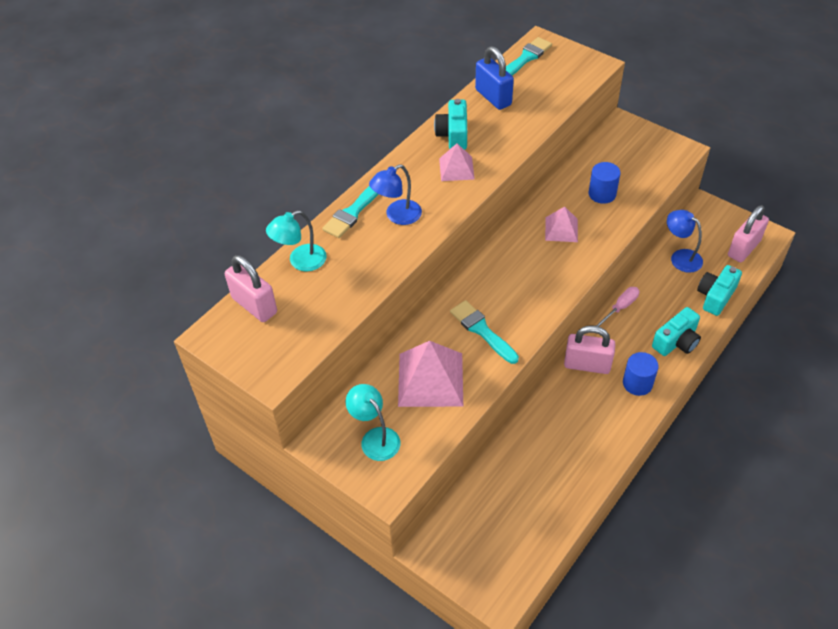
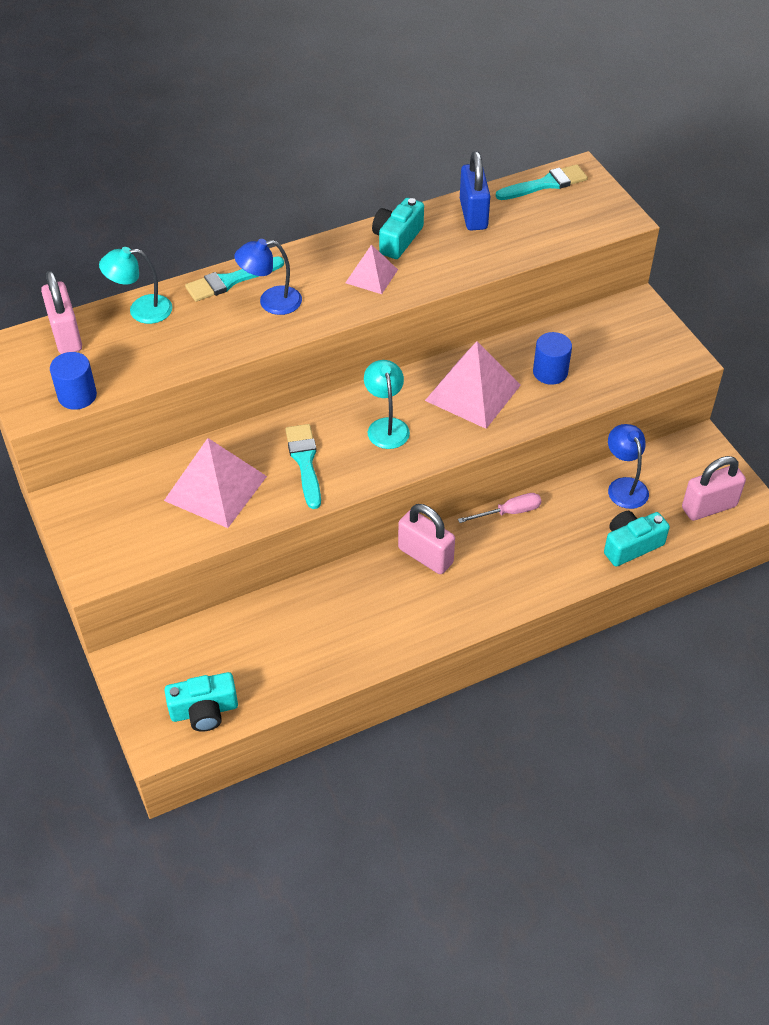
camera: 25 degrees right, 0 degrees up
(375, 438) = (119, 520): turquoise lamp -> turquoise lamp (386, 426)
(561, 229) = (473, 392): pink pyramid -> pink pyramid, size x1.76
(637, 383) = (466, 598): blue cylinder -> blue cylinder (77, 396)
(676, 342) = (545, 574): turquoise camera -> turquoise camera (204, 711)

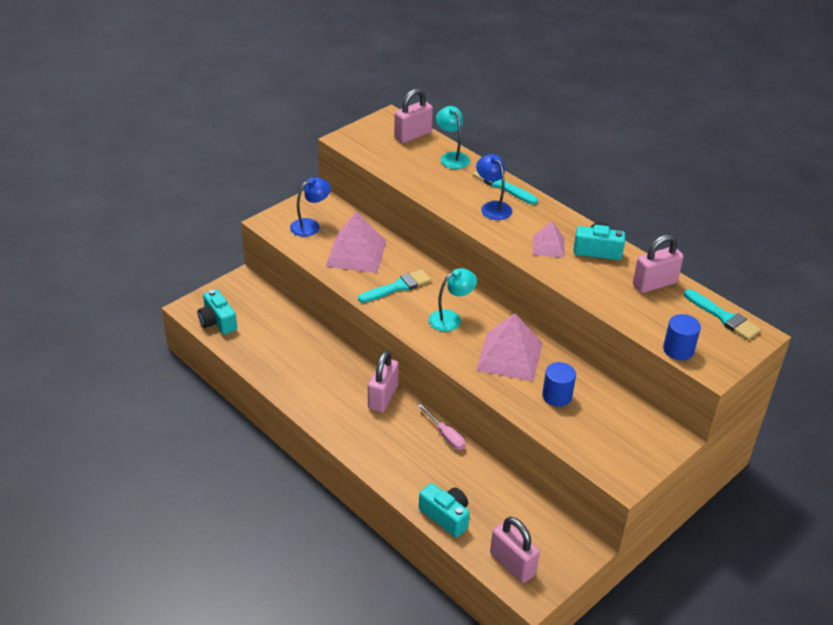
camera: 70 degrees right, 10 degrees down
(77, 396) = (364, 152): blue cylinder -> blue cylinder (678, 350)
(473, 214) = (654, 284): blue padlock -> pink padlock
(624, 486) = (507, 502): blue lamp -> blue lamp (310, 225)

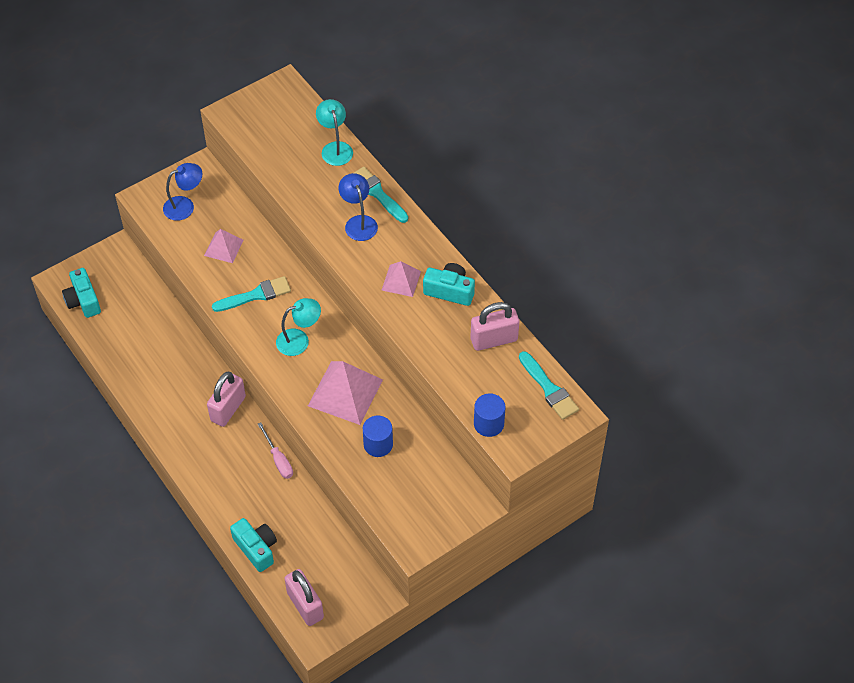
camera: 10 degrees right, 15 degrees up
(356, 253) = (223, 247): pink pyramid -> pink pyramid, size x0.57
(412, 135) = (302, 113): pink padlock -> none

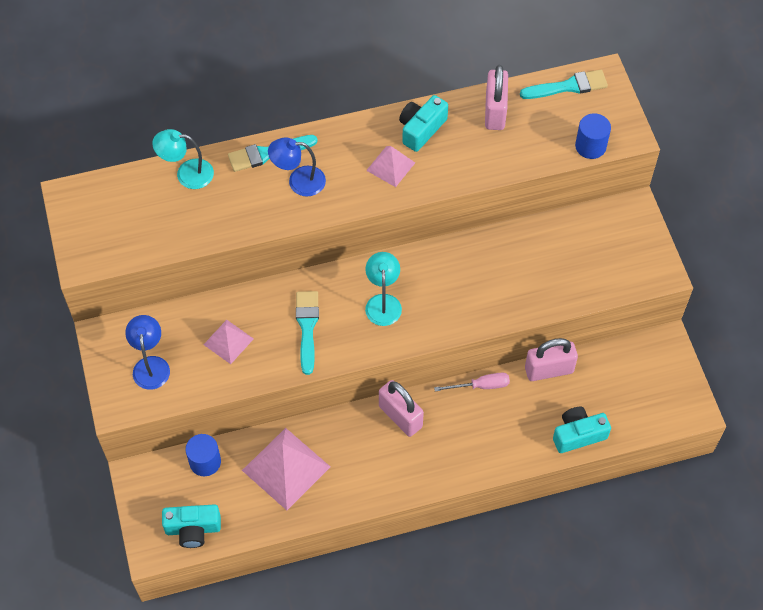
camera: 70 degrees left, 5 degrees up
(305, 605) = (656, 408): pink padlock -> pink padlock (549, 370)
(345, 392) = (465, 279): pink pyramid -> pink pyramid (286, 468)
(378, 444) = (537, 269): blue cylinder -> blue cylinder (205, 462)

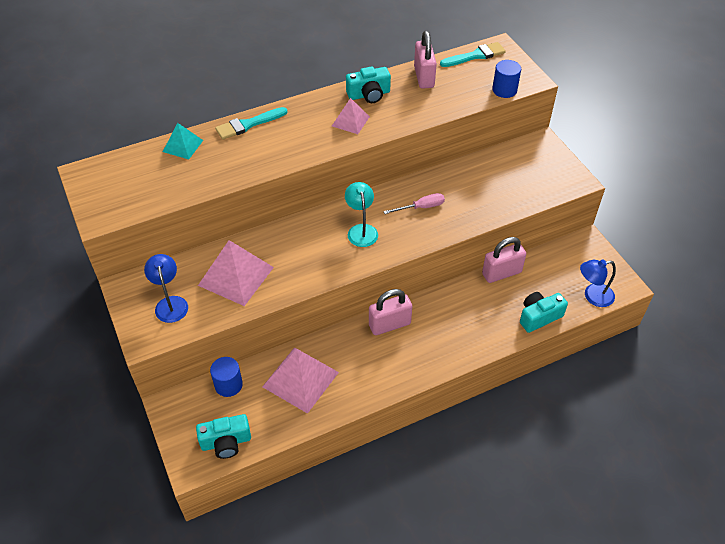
camera: 10 degrees left, 10 degrees down
(187, 173) = (183, 146): turquoise lamp -> turquoise pyramid
(228, 341) = (236, 276): pink pyramid -> pink pyramid, size x1.76
(298, 181) = (277, 140): blue lamp -> blue lamp (593, 296)
(307, 327) = (301, 256): turquoise brush -> none
(400, 416) = (389, 324): pink padlock -> pink padlock turned 60 degrees counterclockwise
(421, 129) = (369, 94): turquoise camera -> turquoise camera turned 135 degrees counterclockwise
(480, 386) = (450, 292): pink screwdriver -> pink screwdriver (421, 207)

